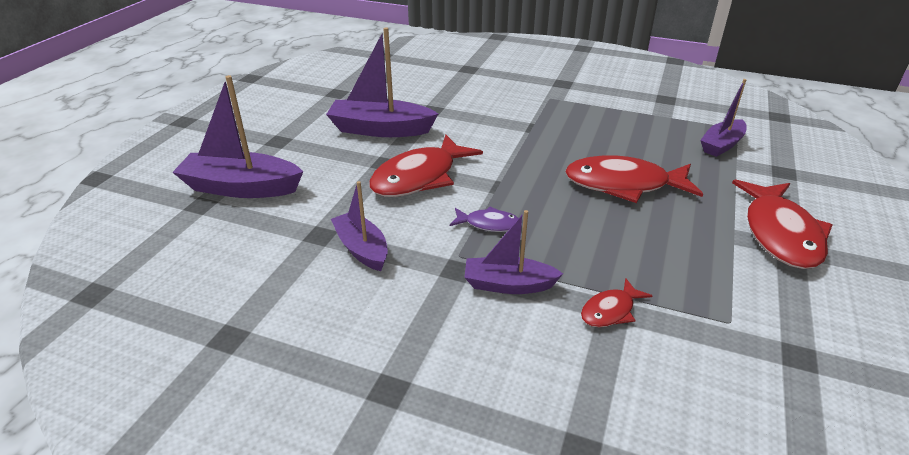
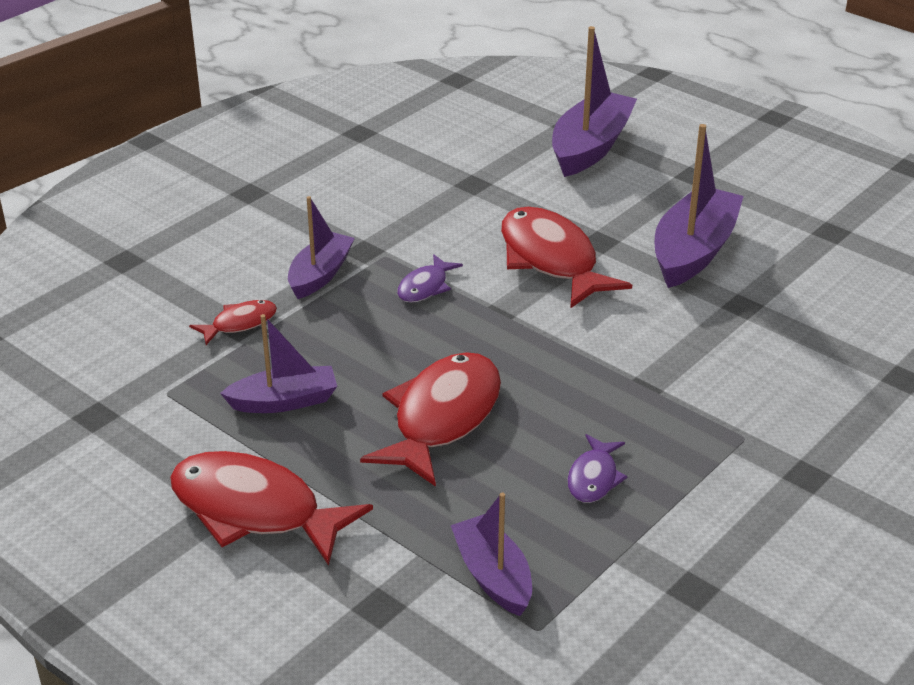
camera: 110 degrees right, 0 degrees up
(362, 249) = (434, 203): purple boat -> purple boat (284, 401)
(610, 311) = (240, 323): red fish -> red fish turned 75 degrees clockwise
(621, 130) = (594, 478): none -> purple fish

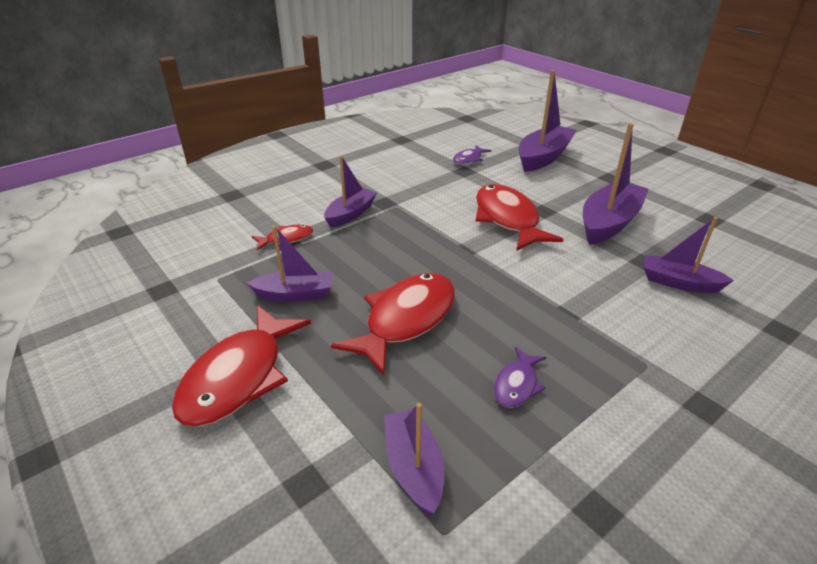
camera: 10 degrees right, 0 degrees up
(254, 510) = (239, 377): red fish -> red fish turned 105 degrees counterclockwise
(425, 287) = (418, 228): purple fish -> purple fish (469, 159)
(785, 330) = (679, 282): none -> purple boat

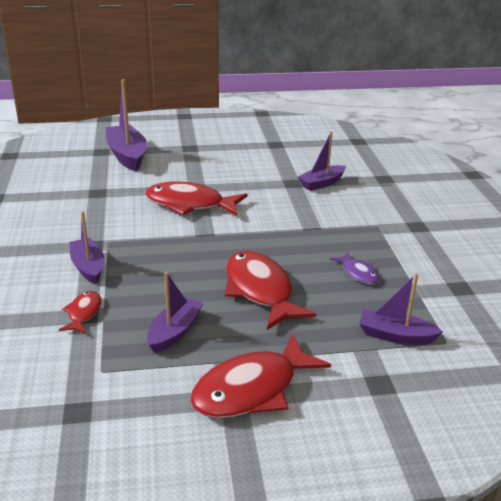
camera: 60 degrees left, 5 degrees down
(239, 377) = (252, 389): red fish -> red fish turned 90 degrees clockwise
(469, 159) = (82, 183): purple fish -> none
(609, 222) = (240, 173): purple boat -> none

